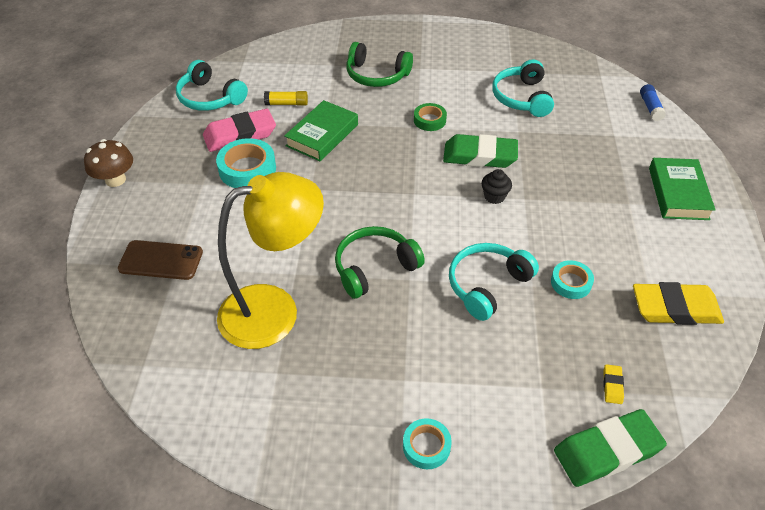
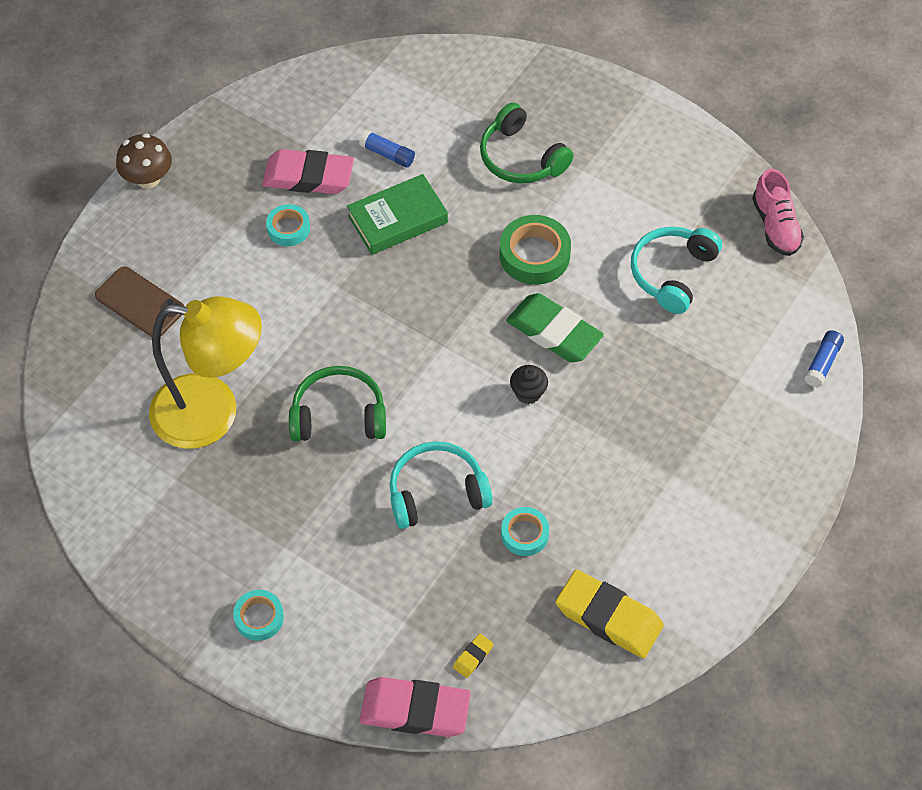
camera: 30 degrees right, 10 degrees up
(210, 98) = (307, 106): turquoise headphones -> none
(247, 169) = (288, 228): turquoise tape -> turquoise tape, size x0.61
(286, 103) = (387, 154): yellow glue stick -> blue glue stick
(429, 120) = (534, 255): green tape -> green tape, size x1.63
(556, 54) = (775, 226): none -> pink shoe
(607, 451) = (415, 710): green eraser -> pink eraser
(678, 193) = (742, 492): green book -> none

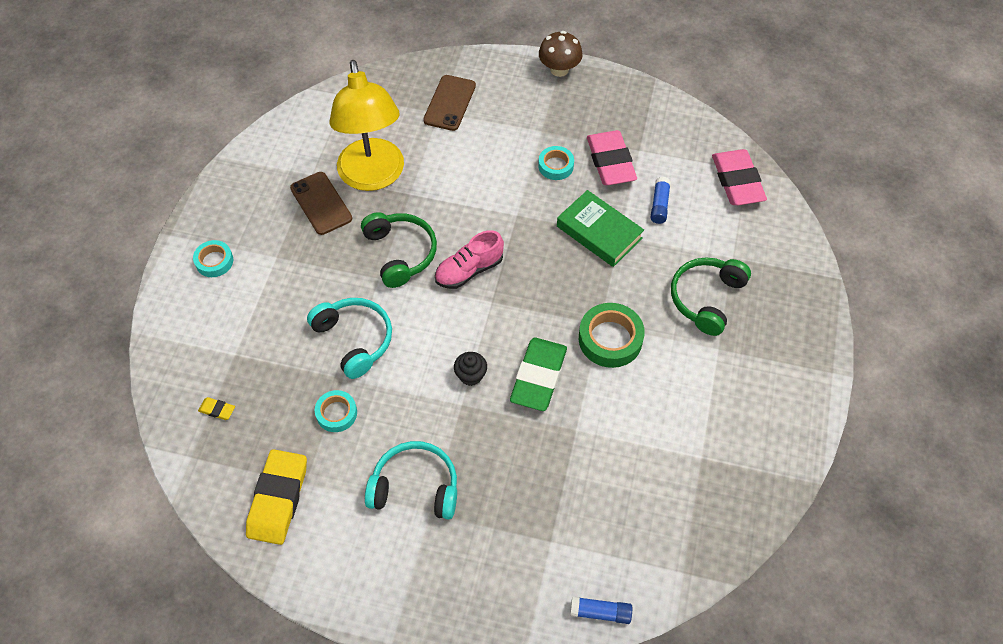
camera: 70 degrees right, 0 degrees up
(226, 479) = (321, 203): none -> brown phone
(415, 710) = (163, 384): pink eraser -> pink eraser (737, 181)
(672, 273) = (642, 452): turquoise headphones -> turquoise headphones (415, 487)
(775, 226) = (739, 528): pink shoe -> pink shoe (469, 270)

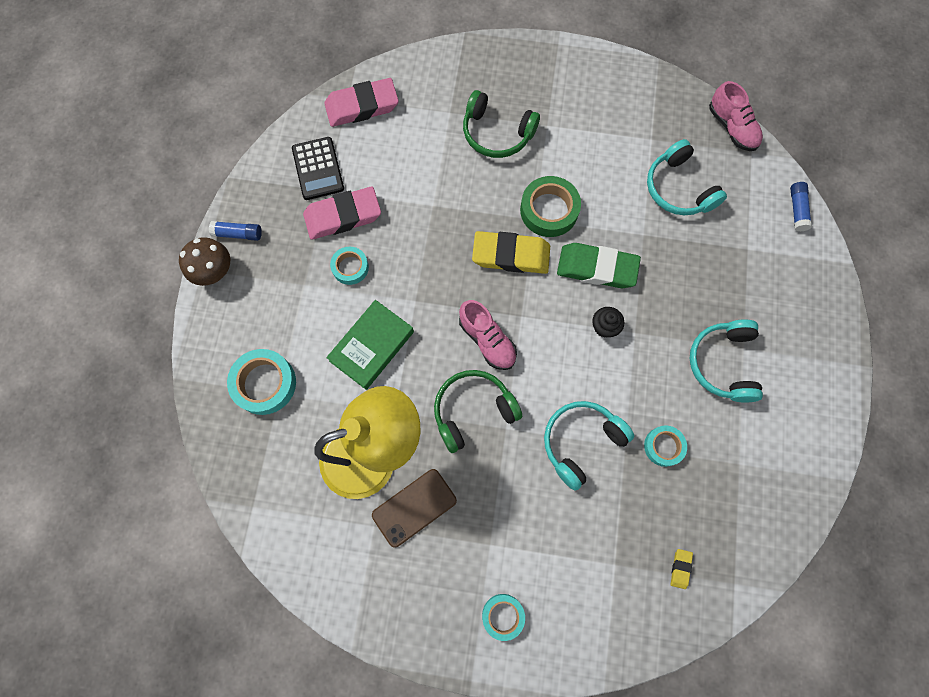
camera: 95 degrees left, 15 degrees up
(278, 499) = (759, 486): yellow eraser -> yellow eraser (511, 255)
(450, 103) = (264, 383): brown phone -> turquoise tape
(599, 232) = (431, 223): green book -> green book (372, 346)
(633, 476) = (678, 188): none -> turquoise headphones
(659, 205) = (394, 172): blue glue stick -> blue glue stick (238, 234)
(663, 144) = (318, 169): none -> black calculator
(719, 555) = (731, 127): none -> pink shoe

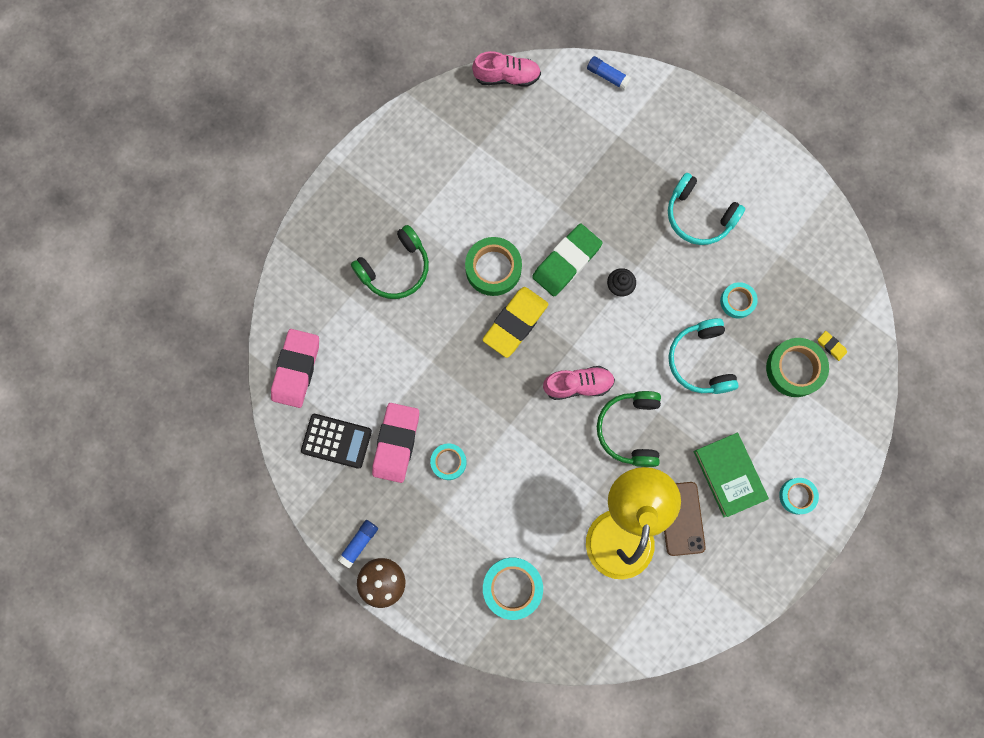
camera: 60 degrees left, 5 degrees up
(372, 346) = (530, 481): green book -> green book (728, 475)
(632, 542) = (794, 369): none -> green tape
(678, 188) = (535, 154): turquoise headphones -> none

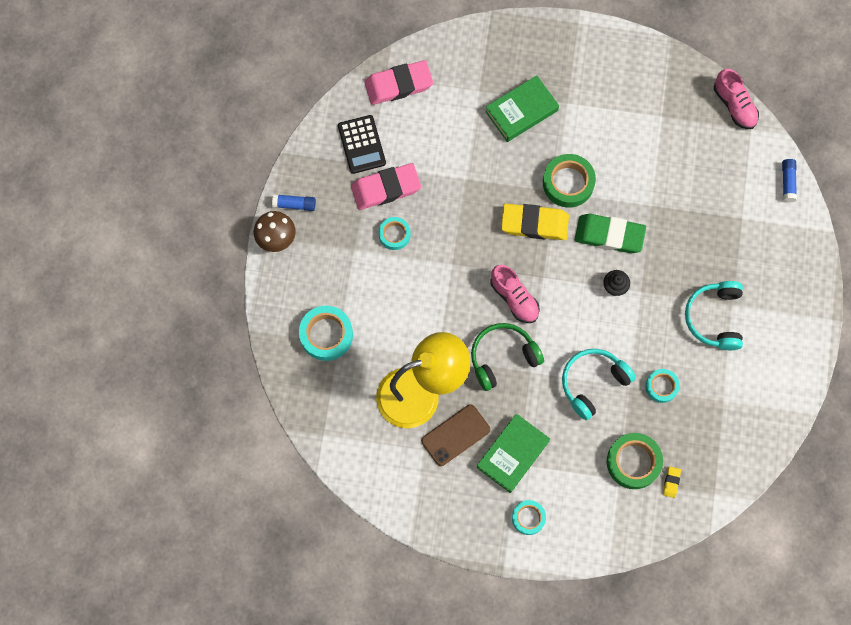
camera: 60 degrees right, 5 degrees down
(395, 269) = (521, 111): green headphones -> green book

